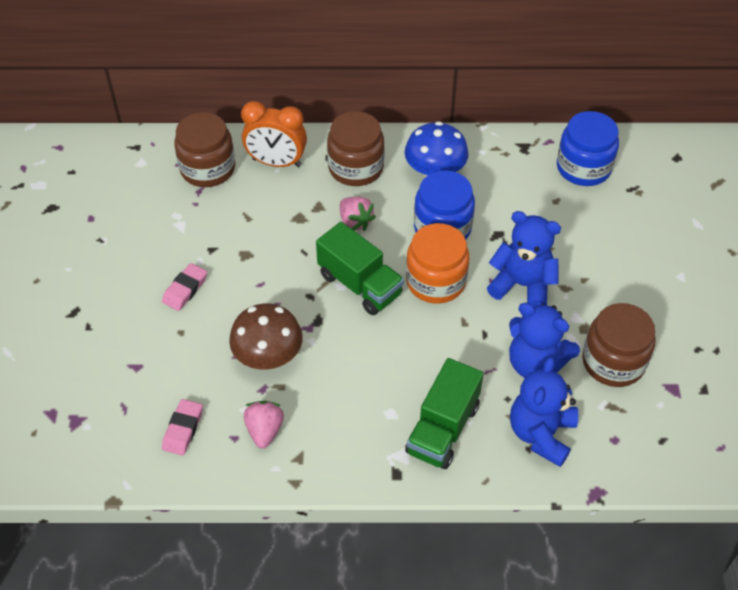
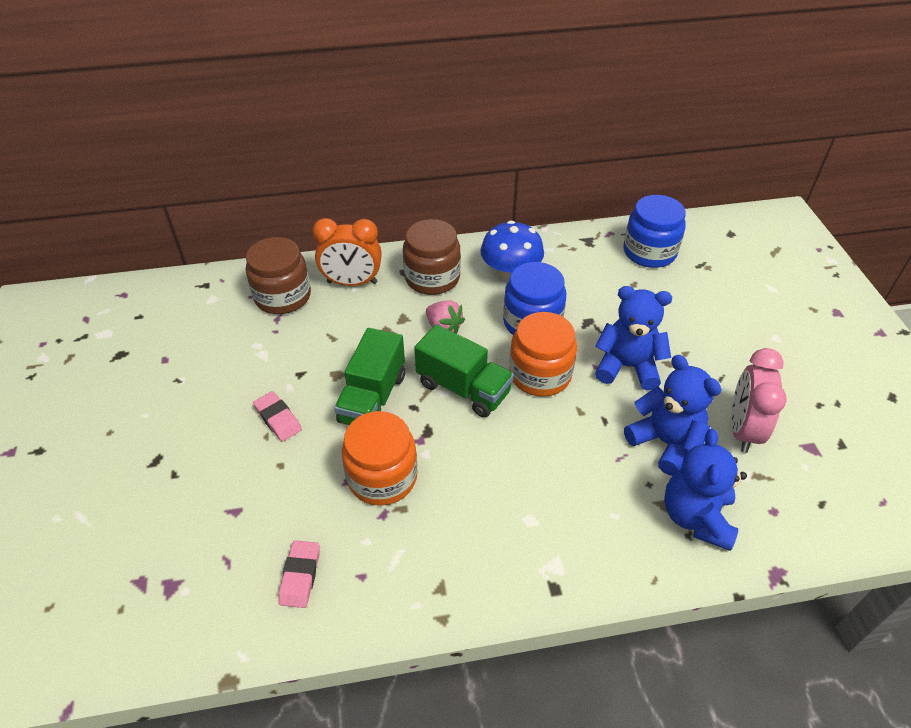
camera: 10 degrees left, 5 degrees down
(185, 289) = (278, 419): pink eraser -> pink eraser turned 60 degrees counterclockwise
(264, 430) = (395, 562): pink strawberry -> none
(268, 356) = (382, 477): brown mushroom -> orange jar
(442, 429) = (591, 528): green truck -> green truck (373, 398)
(535, 363) = (665, 442): blue teddy bear -> blue teddy bear turned 150 degrees counterclockwise
(613, 362) = (742, 429): brown jar -> pink clock

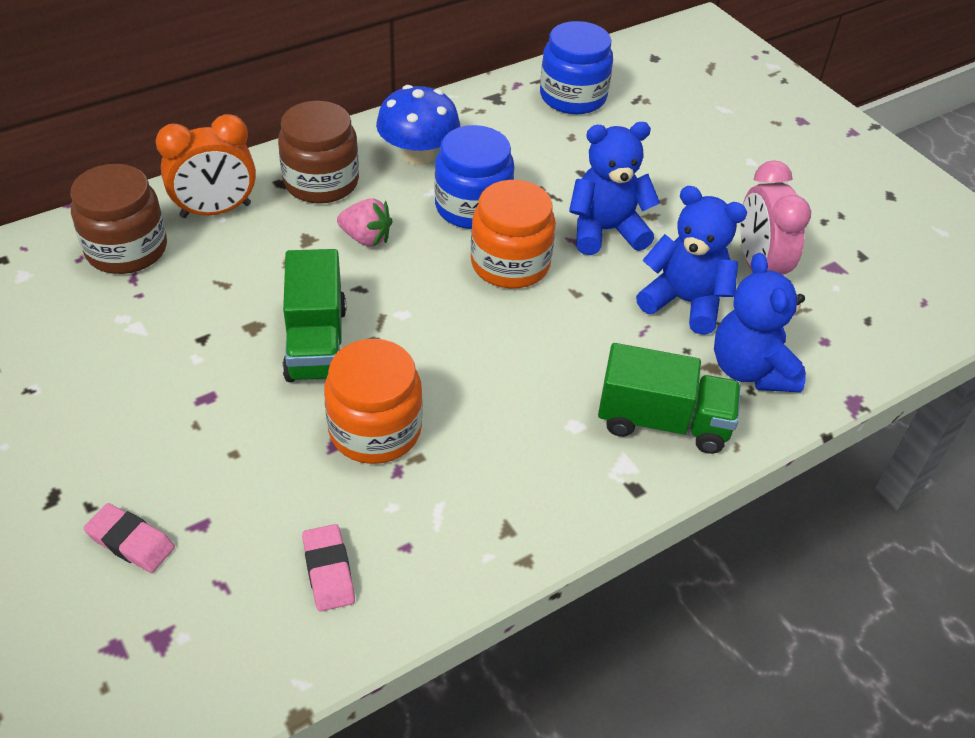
camera: 25 degrees left, 0 degrees up
(278, 419) = (201, 400): pink eraser -> pink eraser (131, 542)
(463, 388) = (425, 302): green truck -> green truck (663, 422)

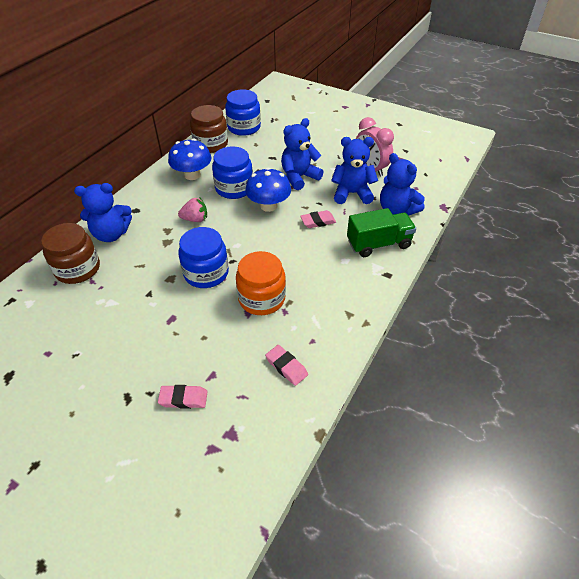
camera: 25 degrees left, 0 degrees up
(216, 211) = (111, 234): orange clock -> blue teddy bear
(316, 343) = (206, 273): green truck -> blue jar
(321, 182) = (155, 203): brown jar -> brown jar (211, 144)
(510, 264) = (268, 206): orange jar -> blue mushroom
(578, 330) = (318, 221): none -> pink eraser

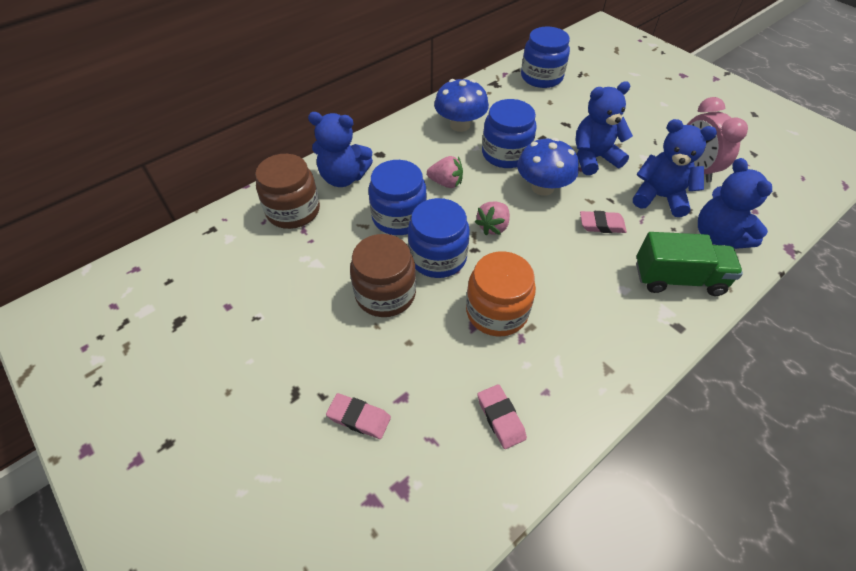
camera: 20 degrees right, 5 degrees up
(166, 252) = (399, 217): none -> blue jar
(211, 144) = (494, 90): brown jar -> brown jar (385, 294)
(241, 242) = (493, 227): none -> pink strawberry

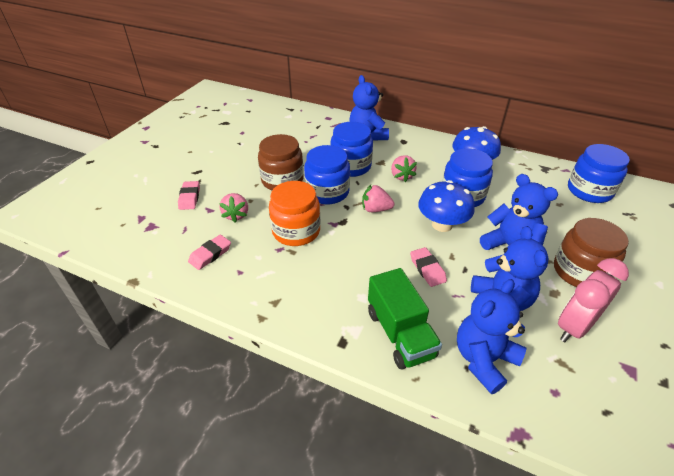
camera: 65 degrees right, 10 degrees down
(293, 211) = (324, 128): brown jar -> brown jar (580, 271)
(432, 367) = (236, 215): none -> pink strawberry

